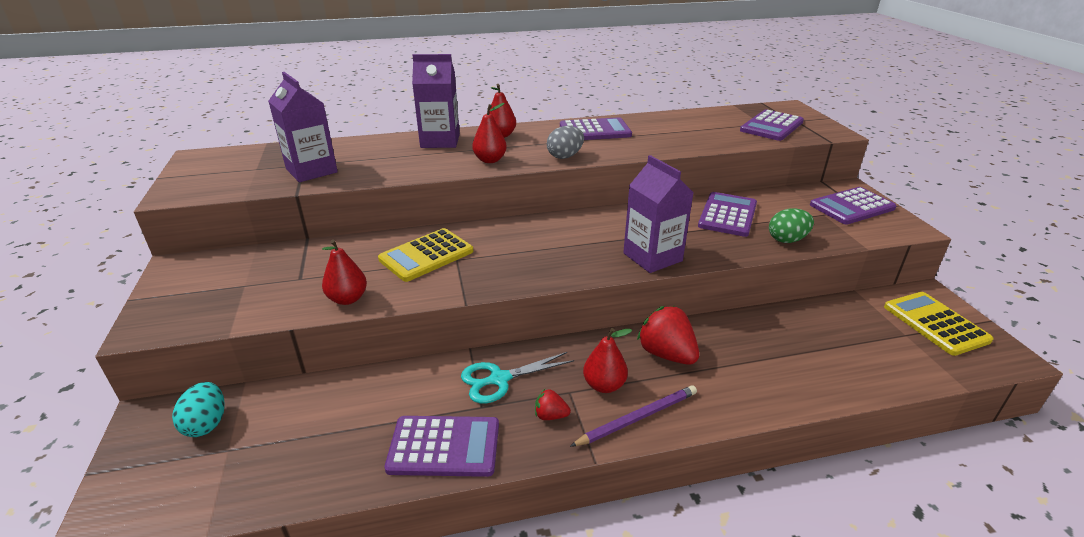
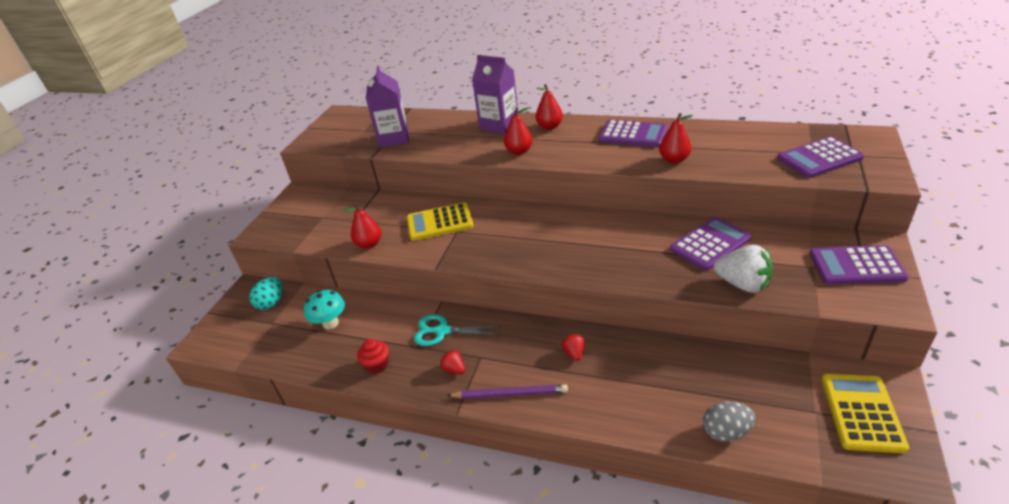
camera: 35 degrees right, 5 degrees up
(331, 419) = (330, 323): none -> turquoise mushroom
(444, 446) = (377, 365): purple calculator -> red cupcake
(565, 156) = (581, 158): grey egg -> grey egg (726, 432)
(604, 385) = (507, 361): red pear -> red pear (674, 160)
(652, 257) = (601, 268): purple carton -> none
(666, 354) = (574, 353): red strawberry -> red strawberry, size x0.51
(787, 240) = (742, 284): green egg -> white strawberry

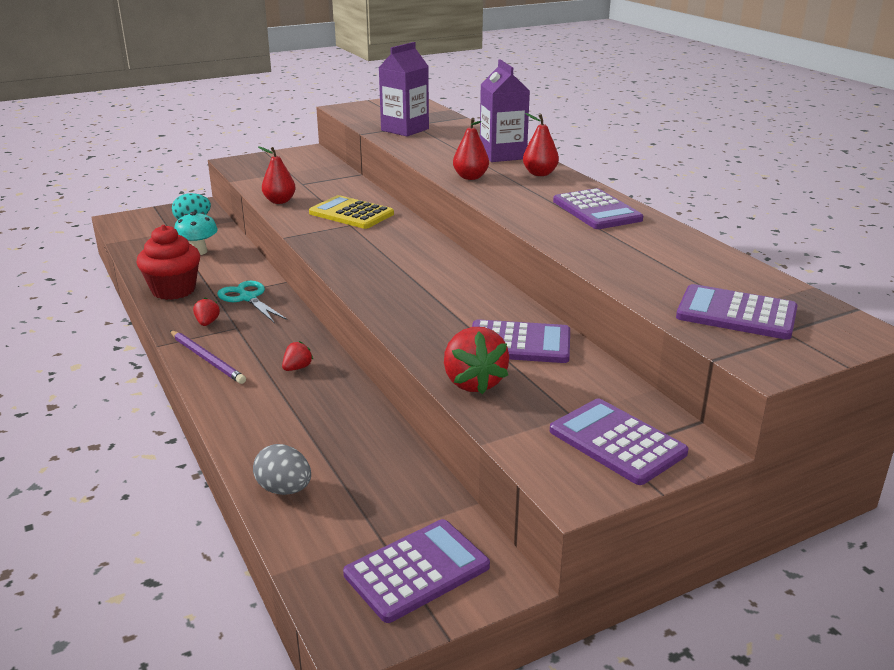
camera: 40 degrees right, 10 degrees down
(377, 365) = (173, 290): red cupcake -> red cupcake, size x1.81
(674, 160) = (583, 243): red pear -> none
(742, 284) = (473, 382): white strawberry -> red strawberry
(862, 412) = (417, 570): yellow calculator -> purple calculator

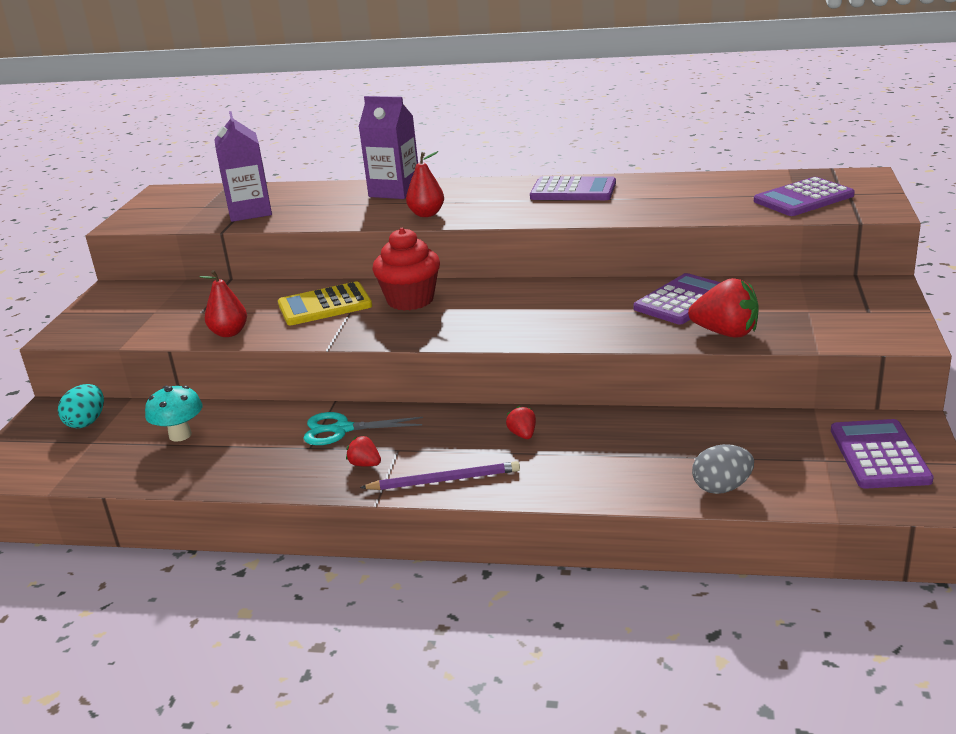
camera: 50 degrees left, 0 degrees up
(173, 290) = (256, 470): red cupcake -> red cupcake (410, 300)
(540, 174) = (463, 189): red pear -> none
(617, 442) = (858, 307): purple calculator -> none

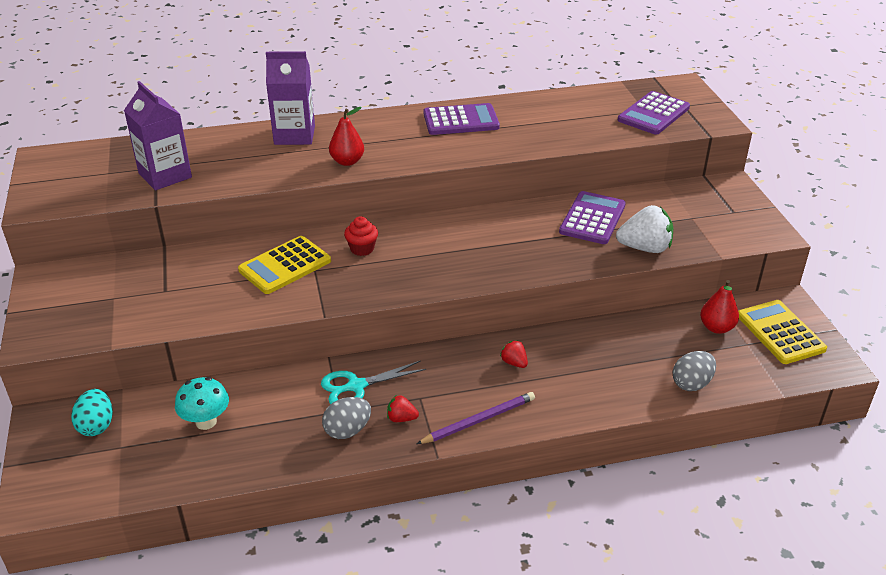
camera: 25 degrees left, 10 degrees up
(229, 333) = (213, 312): red pear -> red pear (716, 328)
(303, 465) = (347, 430): none -> grey egg
(410, 300) = (362, 249): red cupcake -> red cupcake, size x0.55
(726, 333) = (645, 248): red strawberry -> white strawberry
(879, 455) = (780, 332): purple calculator -> yellow calculator

